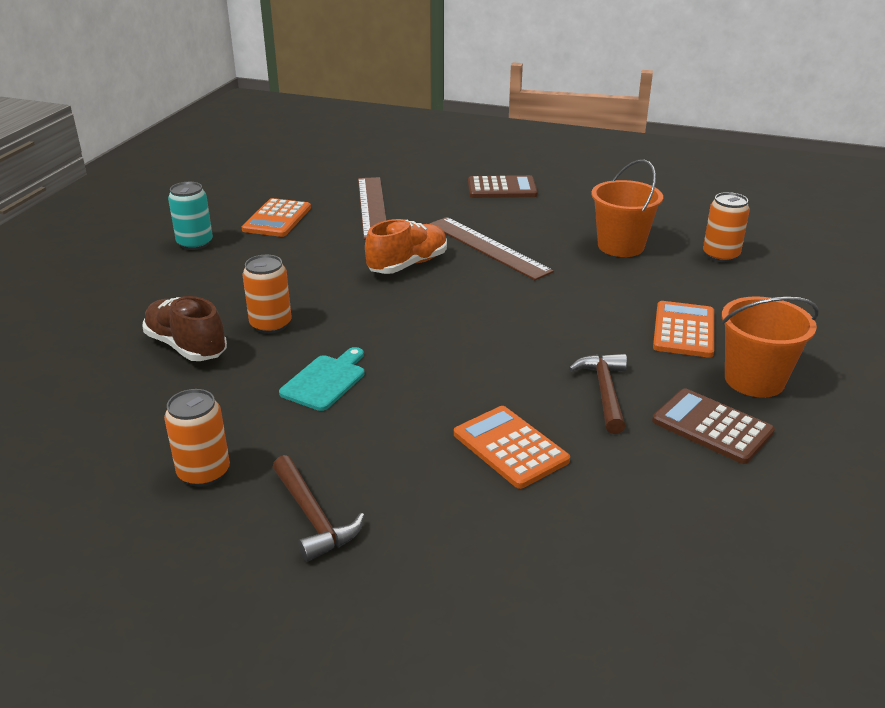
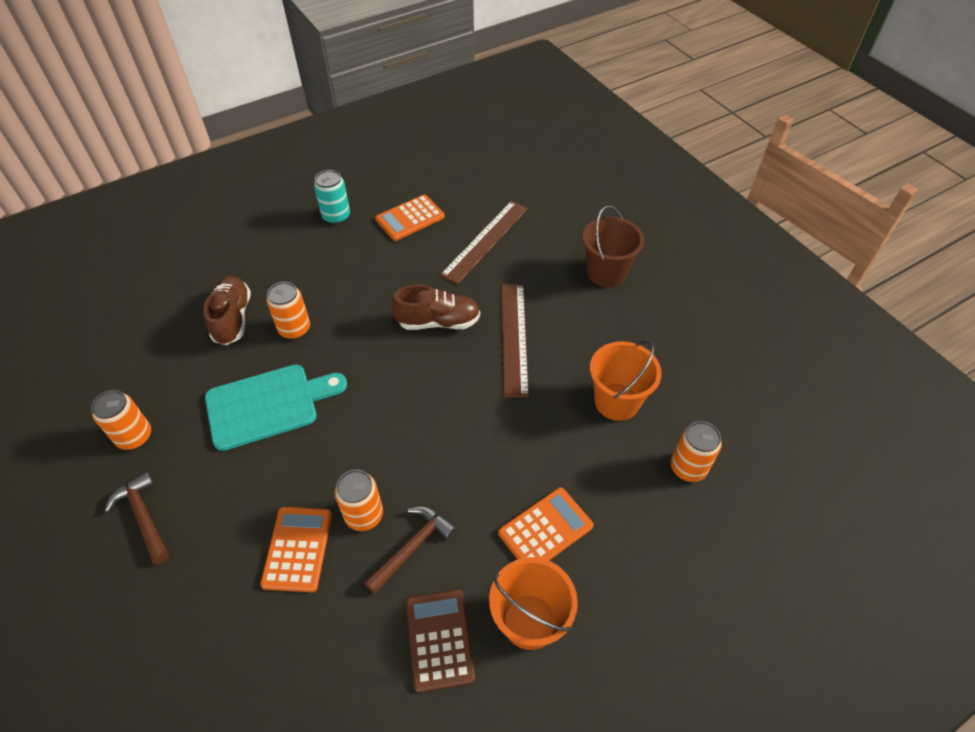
camera: 40 degrees right, 20 degrees up
(313, 517) = (143, 517): brown hammer -> brown hammer turned 135 degrees clockwise
(325, 380) = (268, 405): turquoise cutting board -> turquoise cutting board, size x1.69
(408, 264) = (438, 322): orange shoe -> brown shoe
(502, 188) = (606, 273): brown calculator -> brown bucket
(534, 397) = (364, 515): none -> orange can

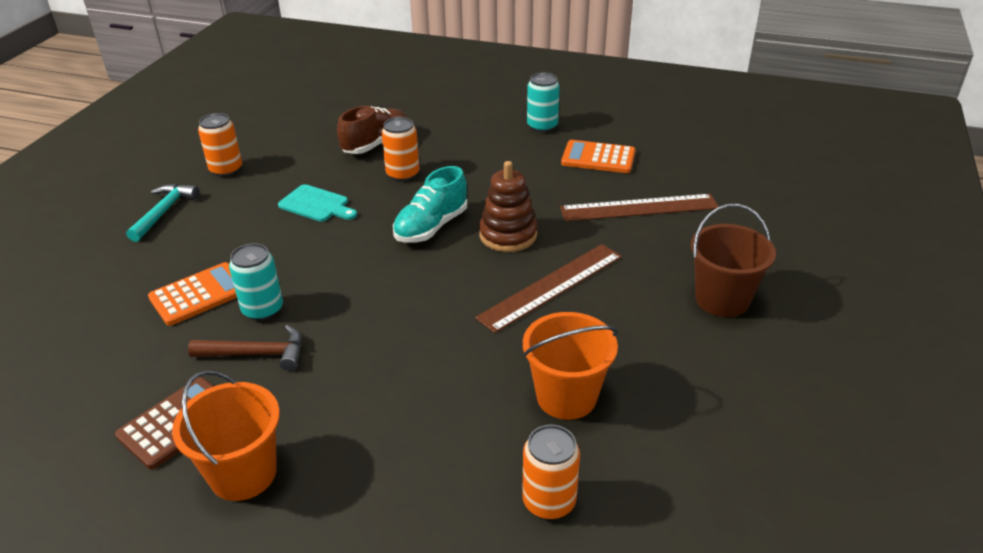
camera: 50 degrees right, 15 degrees down
(143, 517) = (164, 212): brown hammer -> turquoise hammer
(268, 405) = (316, 205): turquoise cutting board -> turquoise cutting board, size x0.59
(364, 515) = (262, 309): orange can -> turquoise can
(380, 355) = (431, 227): none -> turquoise shoe
(438, 322) = (508, 235): brown shoe -> brown stacking toy
(545, 529) = (355, 428): orange calculator -> none

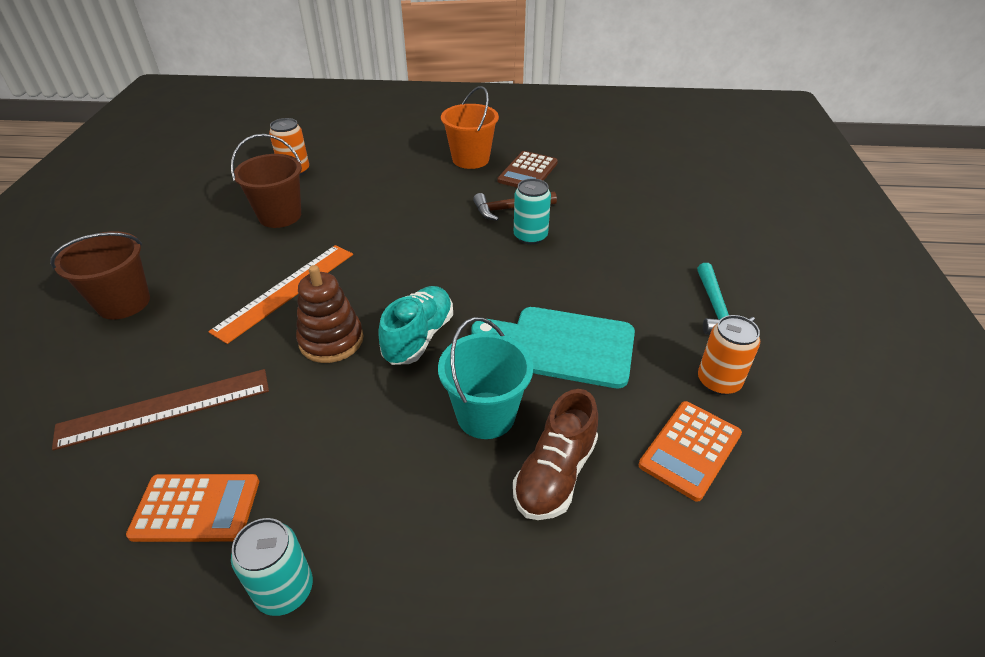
camera: 165 degrees right, 5 degrees up
(199, 294) = (592, 239): orange calculator -> orange calculator (690, 450)
(316, 205) = (563, 346): turquoise cutting board -> turquoise cutting board, size x1.69
(403, 174) = (486, 415): orange can -> turquoise bucket
(551, 287) = (285, 291): brown ruler -> orange ruler
(566, 397) = (280, 216): orange bucket -> brown bucket

